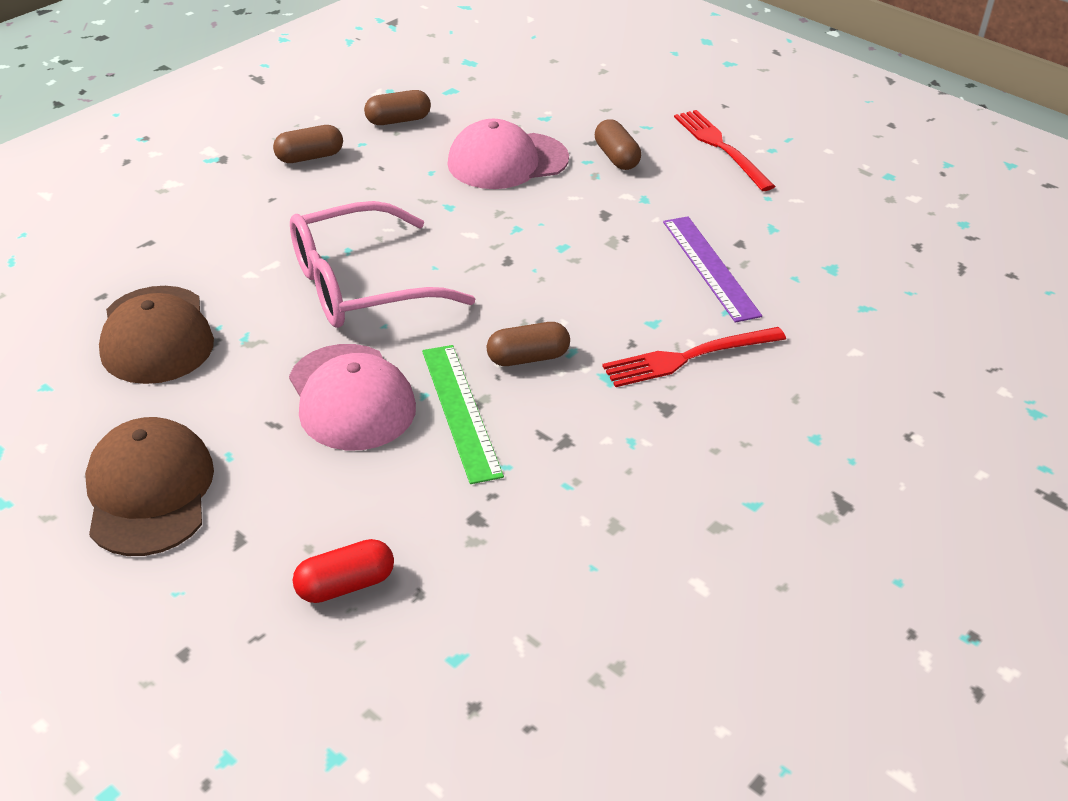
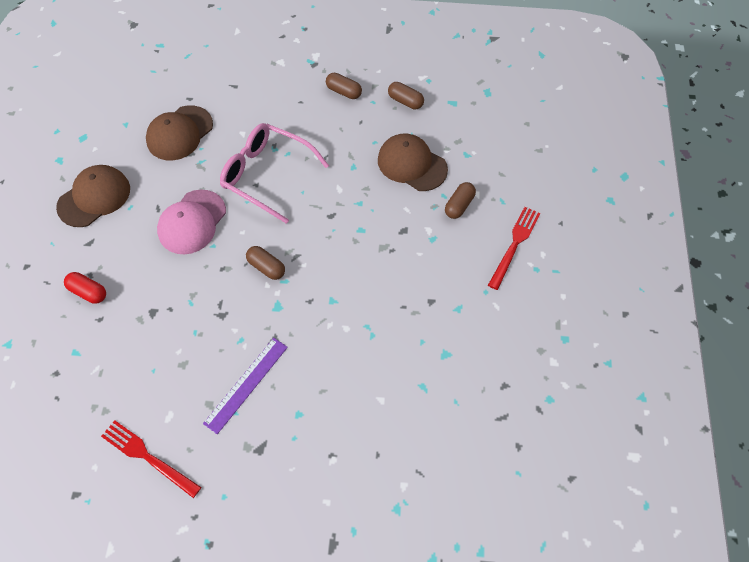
camera: 55 degrees right, 20 degrees up
(461, 411) = (212, 265): green ruler -> none
(507, 161) = (412, 164): pink cap -> brown cap
(688, 357) = (317, 329): red fork -> red fork (148, 457)
(710, 267) = (397, 299): purple ruler -> purple ruler (246, 384)

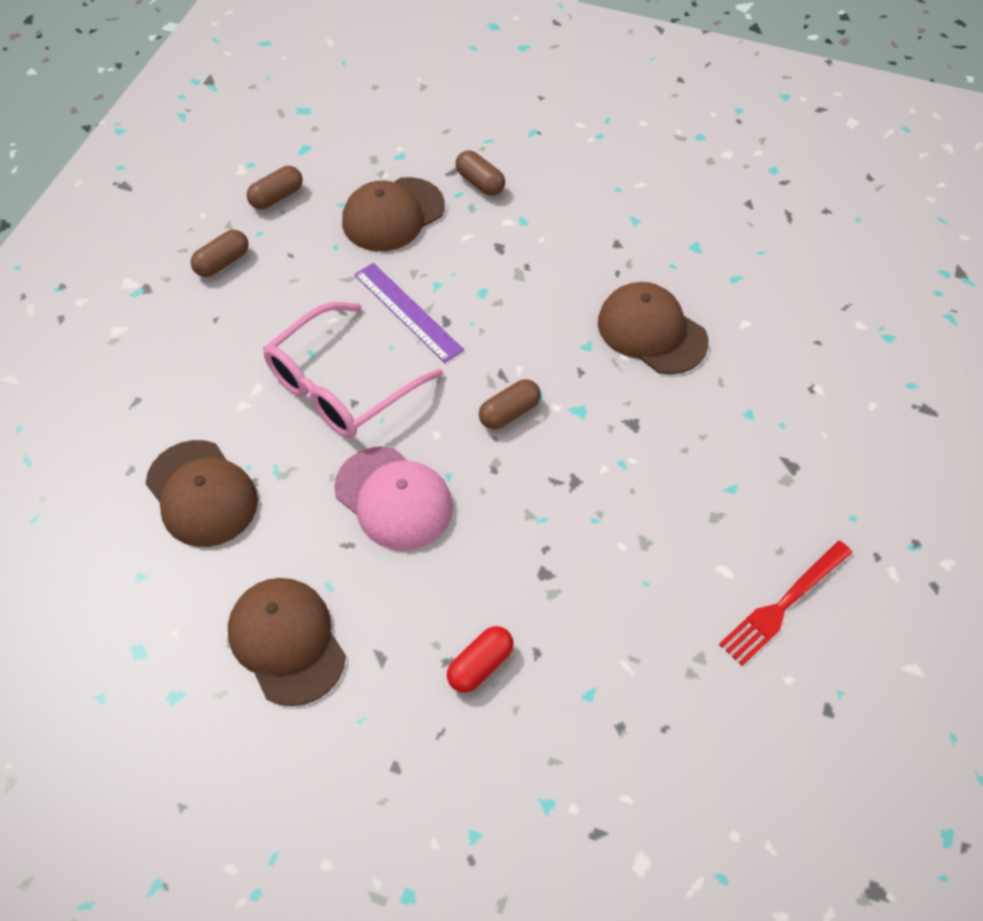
camera: 75 degrees left, 5 degrees down
(246, 384) = (694, 467): purple ruler -> purple ruler (407, 312)
(355, 338) = (652, 332): none -> brown cap
(514, 244) = (558, 145): red fork -> none

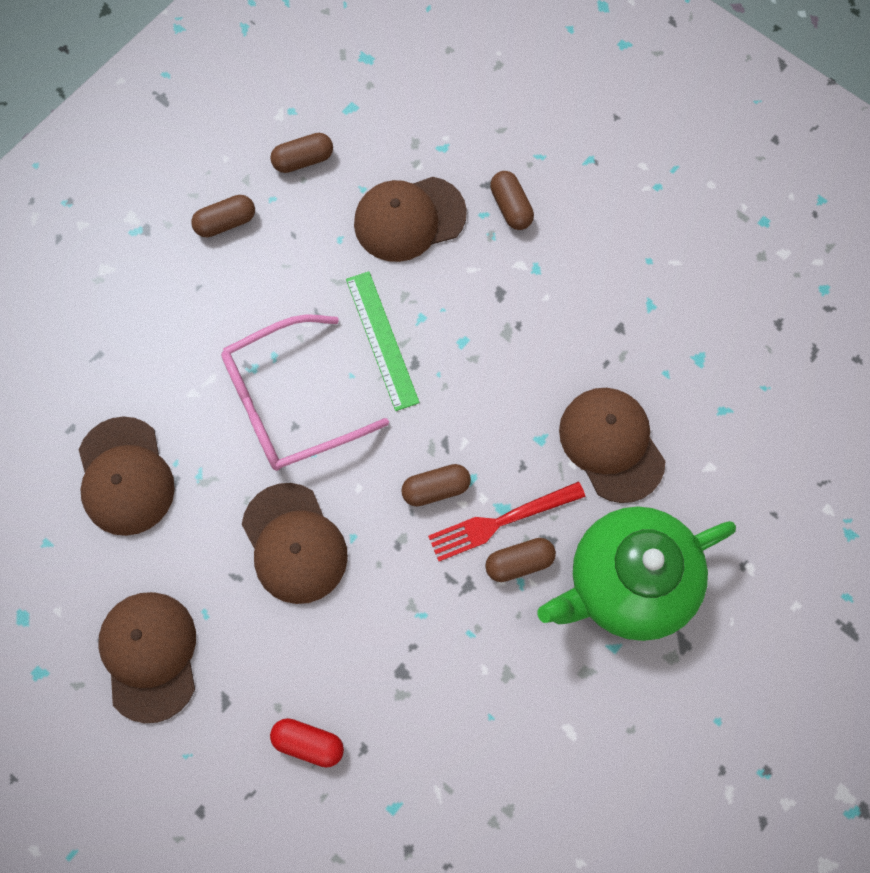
camera: 20 degrees right, 15 degrees up
(393, 498) = (294, 543): pink cap -> brown cap
(407, 312) = (382, 340): purple ruler -> green ruler
(480, 665) = (308, 743): red capsule -> red capsule turned 45 degrees clockwise
(613, 448) = (519, 562): none -> brown capsule
(718, 433) = (627, 583): none -> green teapot
(783, 605) = (609, 787): red fork -> red fork (500, 521)

